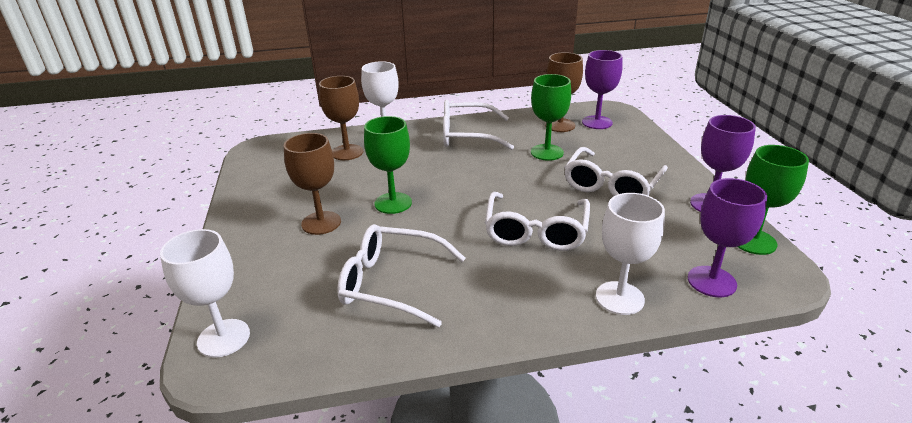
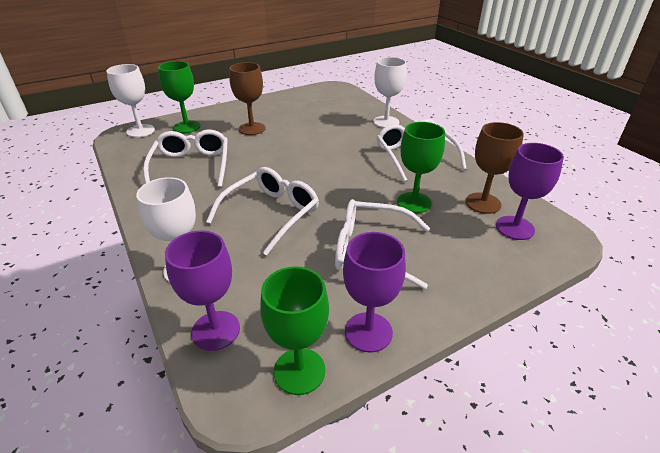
camera: 70 degrees right, 5 degrees up
(347, 152) = (348, 115): brown goblet -> none
(393, 203) = (286, 146): green goblet -> green goblet (187, 127)
(536, 231) = (271, 214): white glasses -> white glasses turned 135 degrees clockwise

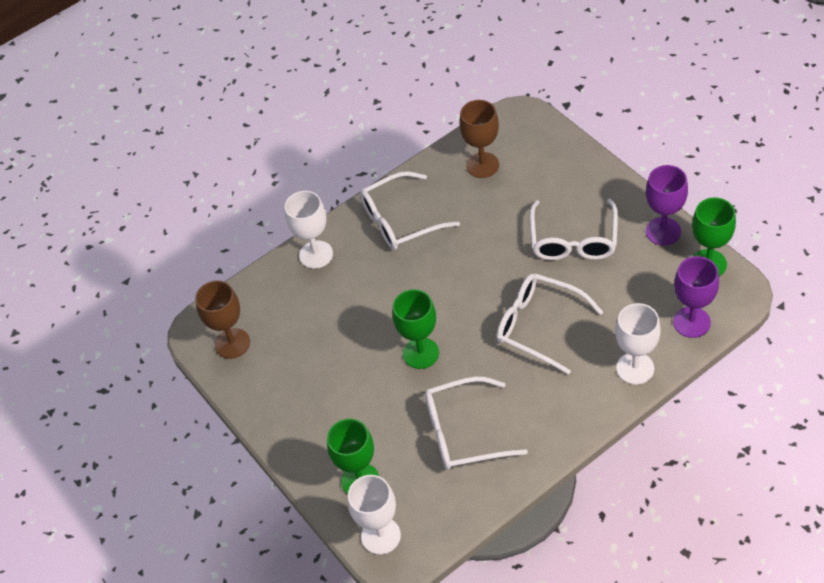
camera: 90 degrees left, 15 degrees up
(252, 129) = (355, 398): brown goblet -> brown goblet (232, 343)
(414, 202) = (493, 216): green goblet -> green goblet (421, 353)
(514, 228) = (516, 145): purple goblet -> none

